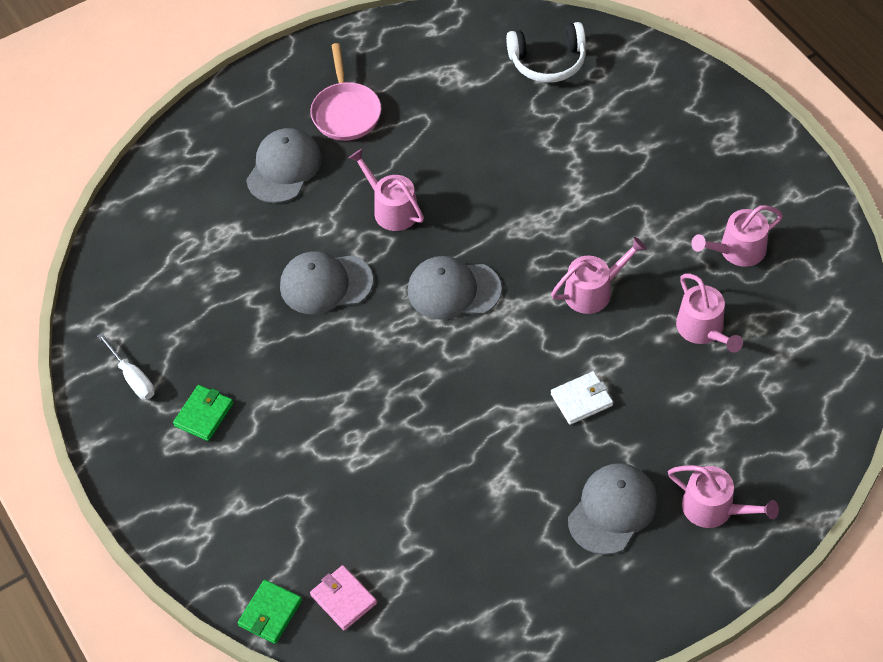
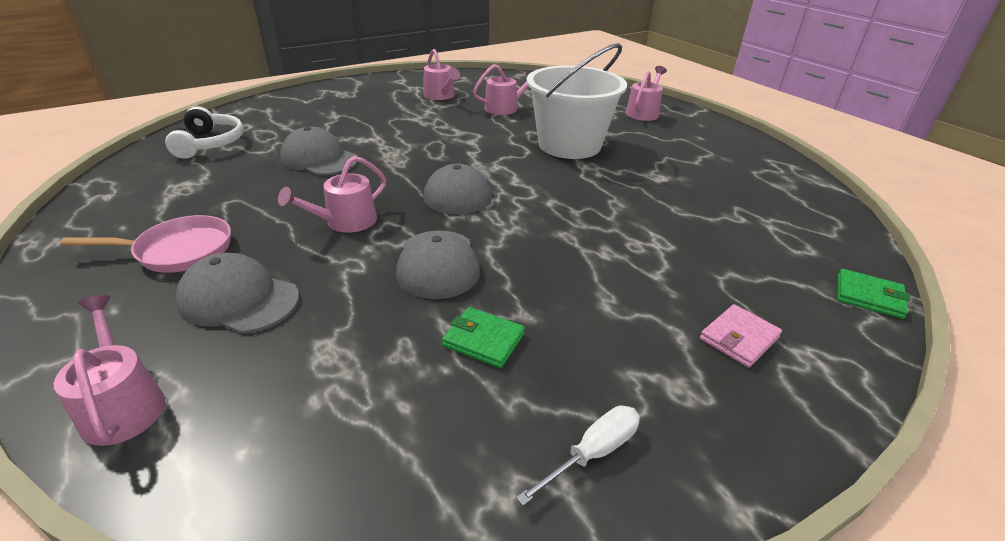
camera: 95 degrees left, 20 degrees down
(204, 414) = (639, 362): green wallet -> green wallet (483, 340)
(343, 599) = (816, 251): pink wallet -> pink wallet (739, 338)
(581, 400) = (569, 145): white wallet -> white bucket
(593, 291) = (468, 137): pink watering can -> pink watering can (123, 405)
(612, 510) = (659, 139): grey cap -> grey cap (319, 159)

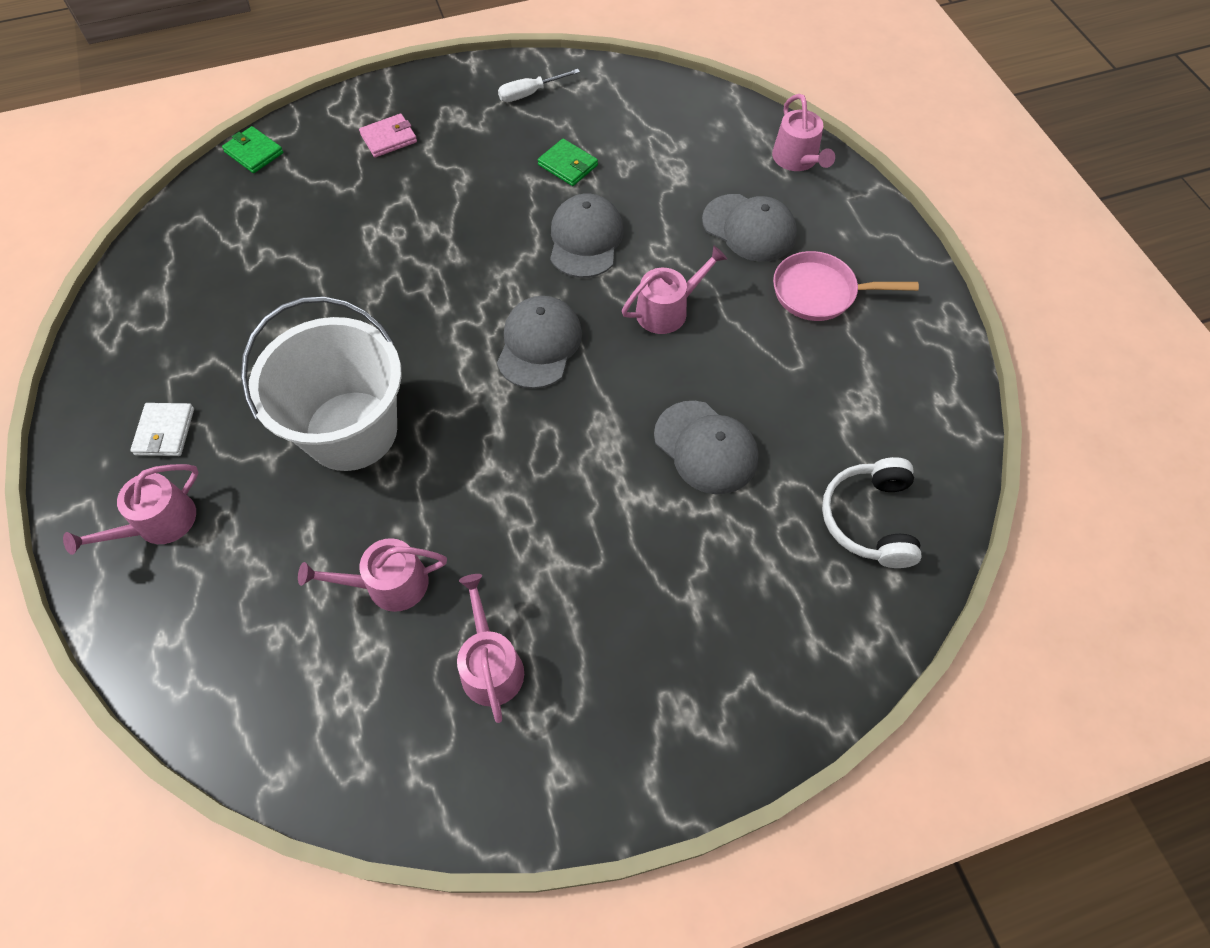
camera: 165 degrees left, 25 degrees up
(683, 135) = (165, 431): none -> white wallet

